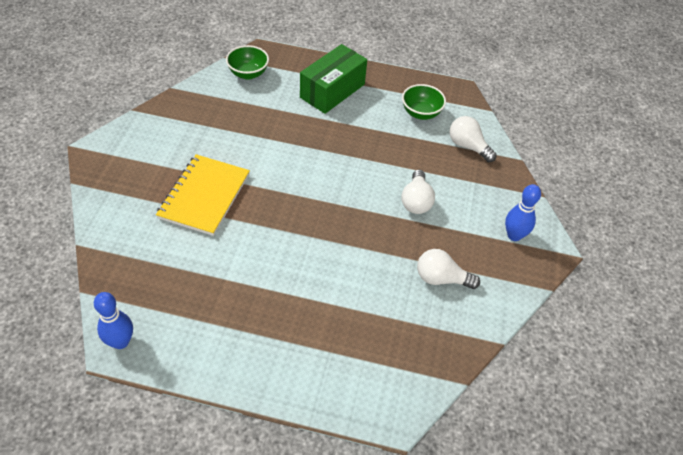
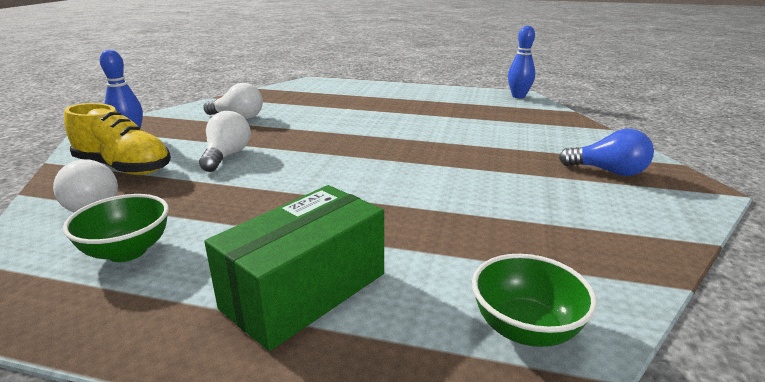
camera: 175 degrees left, 25 degrees down
(137, 173) = (608, 171): none -> blue light bulb
(204, 196) = (502, 156): yellow notebook -> none
(481, 187) = (124, 167): none -> yellow shoe

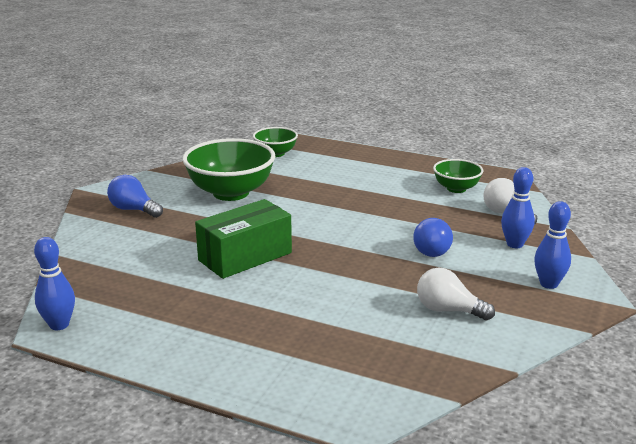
camera: 170 degrees left, 0 degrees up
(124, 167) = (515, 244): yellow shoe -> blue bowling pin
(227, 156) = (433, 249): white light bulb -> blue light bulb
(305, 291) = (361, 168): green box -> green box (245, 256)
(514, 207) = (231, 193): none -> green bowl

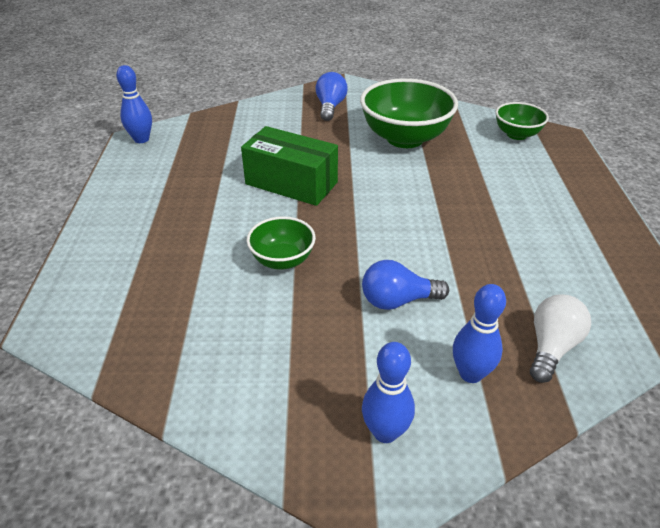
camera: 65 degrees right, 15 degrees up
(448, 310) = (266, 345): white light bulb -> none
(456, 188) = (579, 282): green bowl -> green bowl (282, 260)

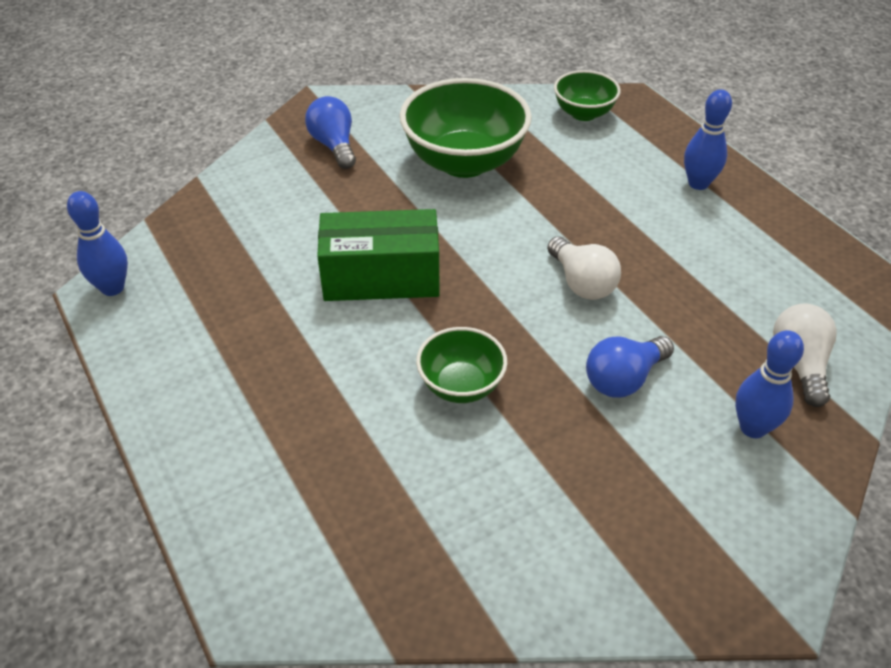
camera: 30 degrees left, 5 degrees up
(385, 432) = (726, 529): blue bowling pin -> blue bowling pin (698, 183)
(422, 231) = (581, 283): none -> white light bulb

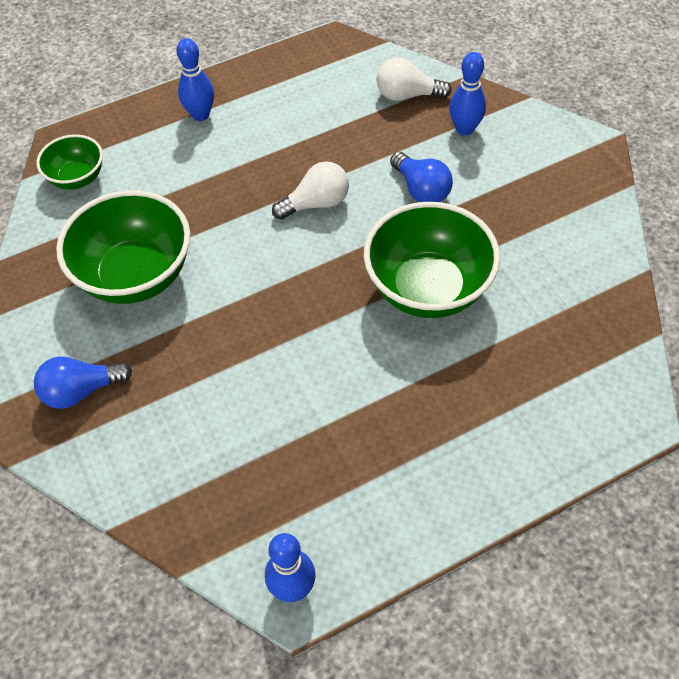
camera: 85 degrees left, 10 degrees up
(381, 277) = (297, 344): green box -> none
(461, 385) = (428, 289): green bowl -> green bowl, size x1.82

